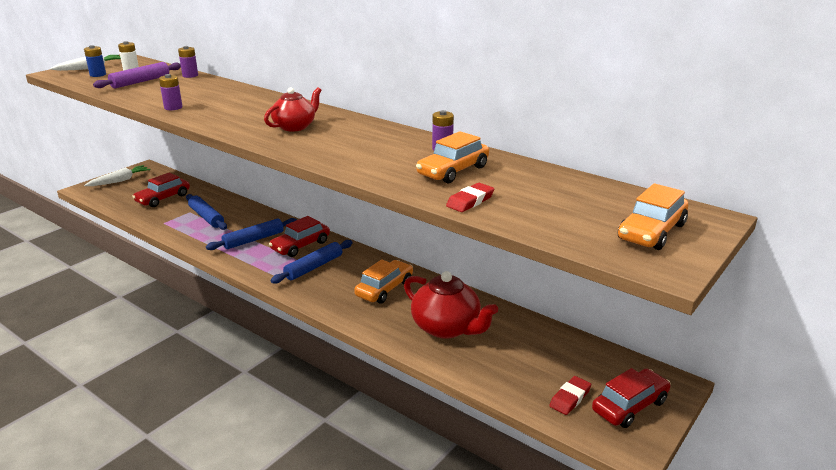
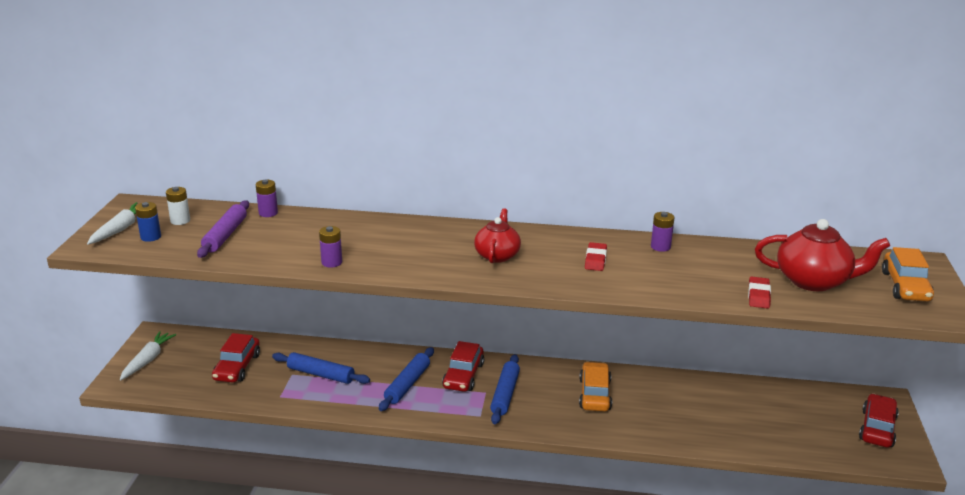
camera: 30 degrees left, 0 degrees up
(447, 328) = (687, 413): red teapot -> red teapot (814, 281)
(453, 171) = (703, 269): orange car -> none
(570, 398) = (835, 438): red eraser -> red eraser (595, 259)

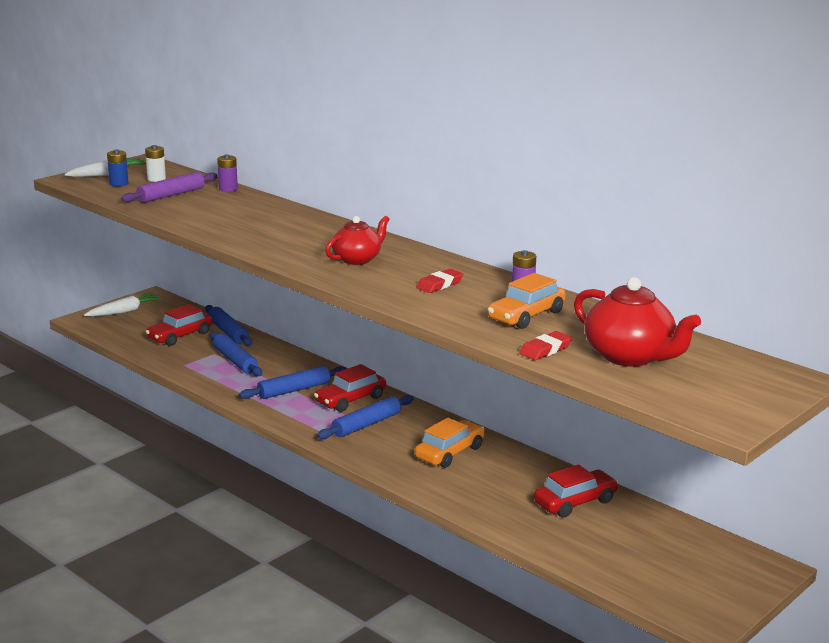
camera: 35 degrees right, 5 degrees down
(276, 347) = (228, 332): none -> blue rolling pin
(331, 262) = (216, 230): purple battery -> none
(877, 428) = (714, 584): red car -> red car (575, 502)
(905, 286) = (728, 389): orange car -> orange car (526, 316)

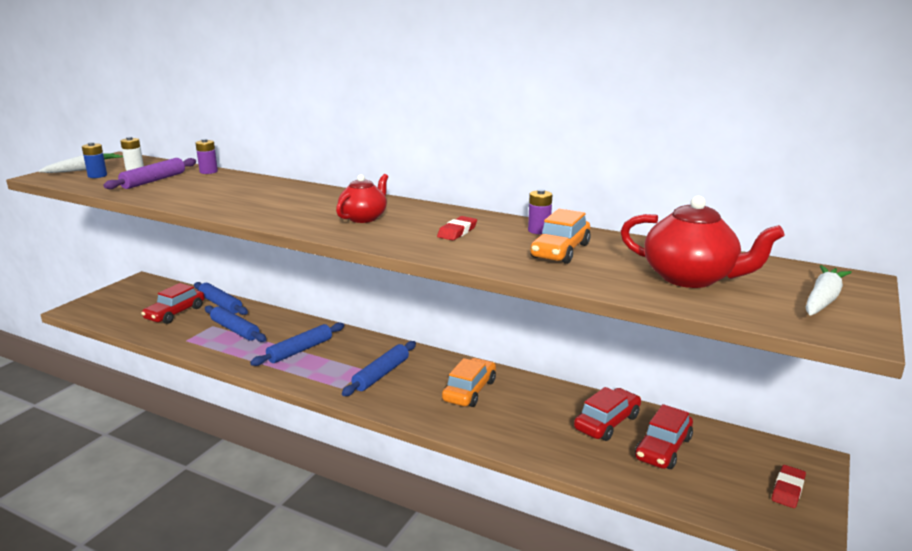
camera: 15 degrees left, 0 degrees up
(124, 311) = (115, 297): white carrot -> white carrot (823, 299)
(350, 400) = (356, 352): red car -> red car (663, 448)
(545, 350) = (607, 281): red eraser -> red eraser (788, 489)

